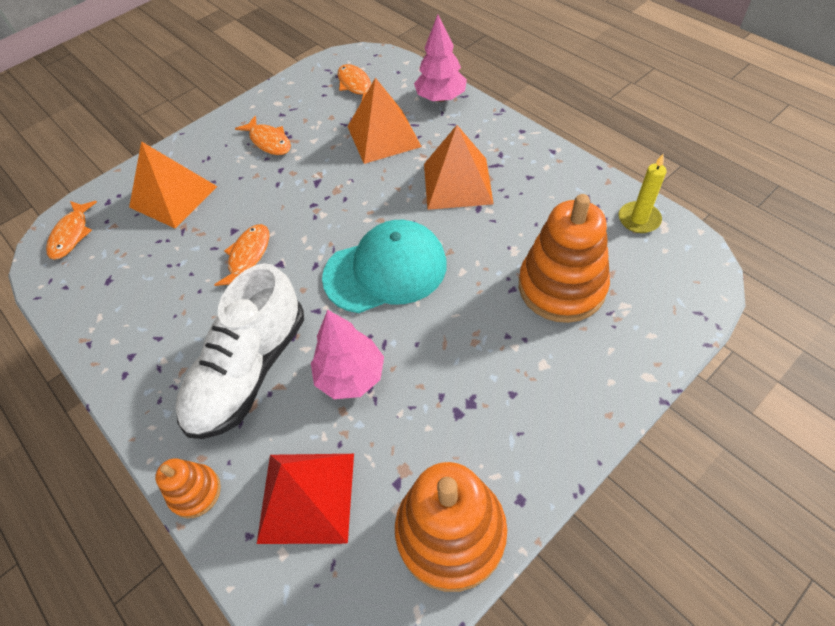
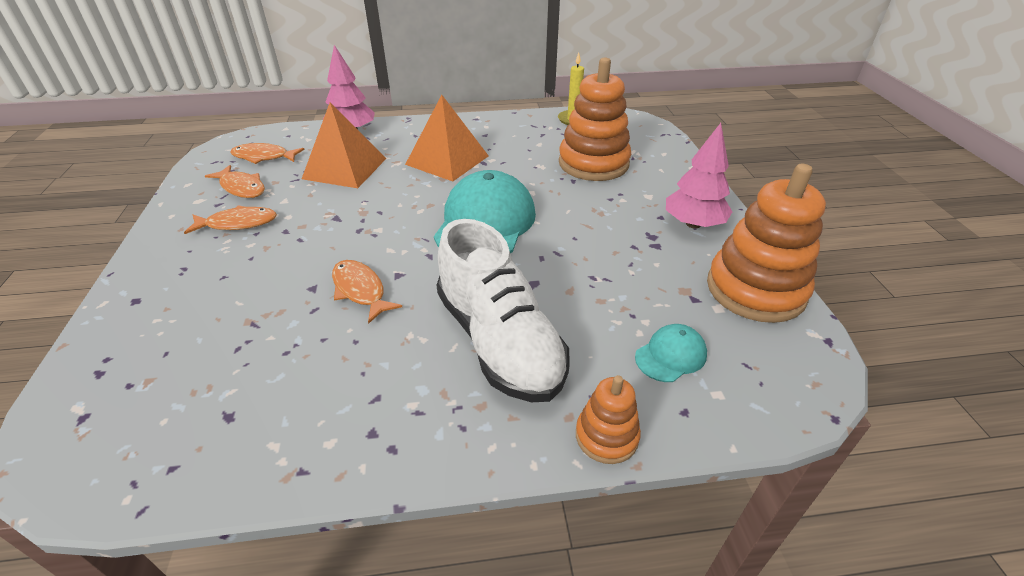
camera: 60 degrees left, 15 degrees down
(72, 235) = (92, 429): orange fish -> orange fish (241, 187)
(173, 196) = (193, 313): orange pyramid -> none
(306, 497) = (670, 355): red pyramid -> turquoise cap
(351, 376) = (570, 282): pink tree -> pink tree (693, 224)

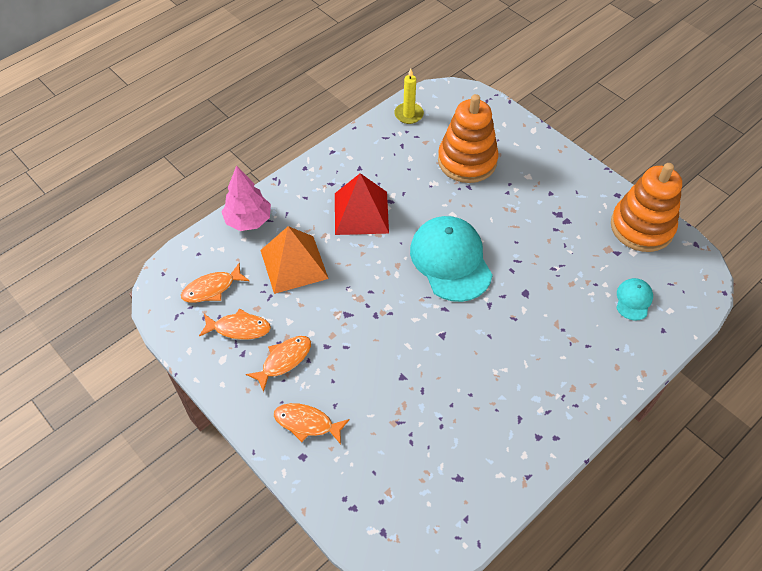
camera: 35 degrees left, 15 degrees up
(360, 290) = (433, 360): orange fish -> orange fish (307, 423)
(447, 160) = (361, 213): orange pyramid -> red pyramid
(499, 341) = (545, 345): white shoe -> none
(606, 436) = (641, 366): orange stacking toy -> none
(693, 224) = (573, 189): pink tree -> none

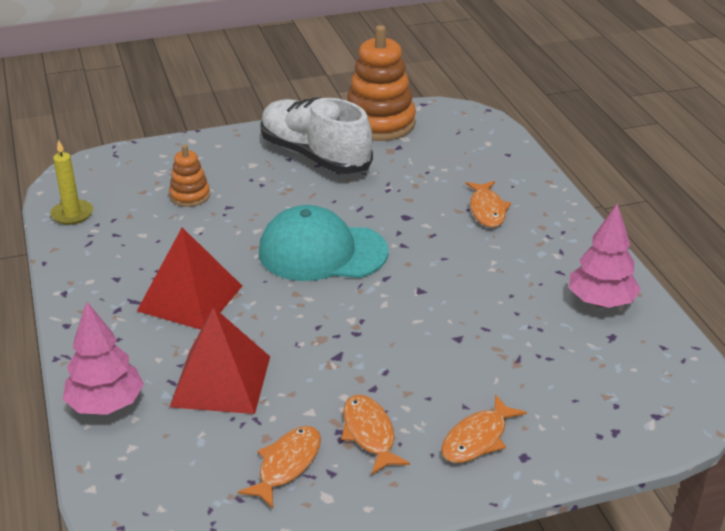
camera: 65 degrees left, 20 degrees down
(212, 288) = (195, 476): orange fish -> orange fish (487, 210)
(294, 264) = (221, 381): orange pyramid -> red pyramid
(467, 161) = (190, 196): orange stacking toy -> orange stacking toy, size x0.51
(497, 459) = (601, 302): none -> pink tree
(565, 206) = (315, 156): none -> white shoe
(633, 300) = (462, 157): turquoise cap -> none

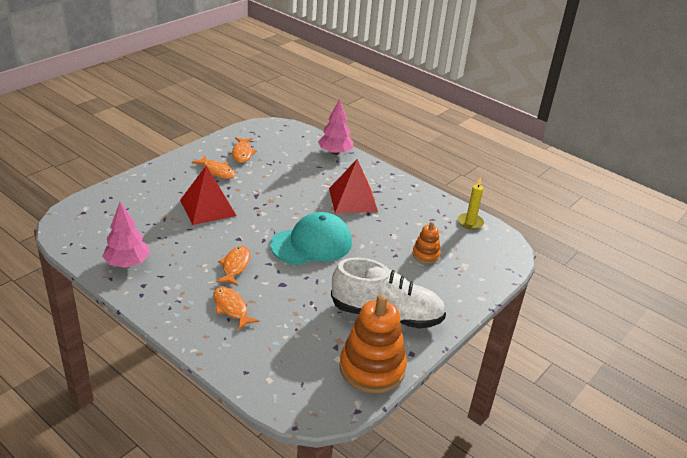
camera: 145 degrees right, 0 degrees up
(221, 381) = (299, 172): red pyramid -> red pyramid (208, 208)
(478, 438) = (168, 181): orange fish -> orange fish (235, 266)

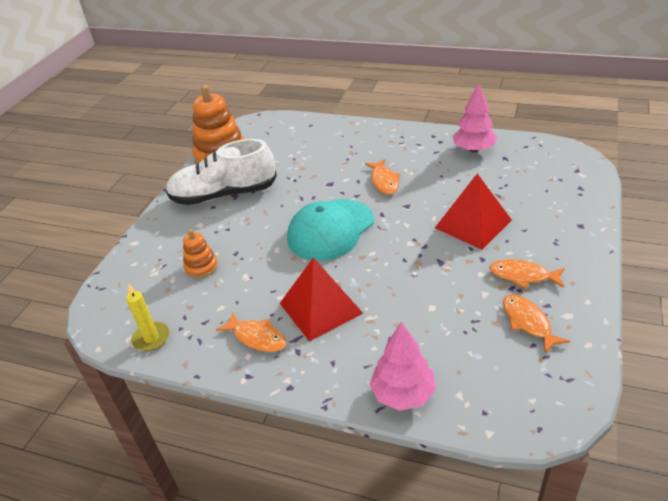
camera: 165 degrees right, 5 degrees up
(231, 308) = (355, 152): orange fish -> orange fish (257, 337)

